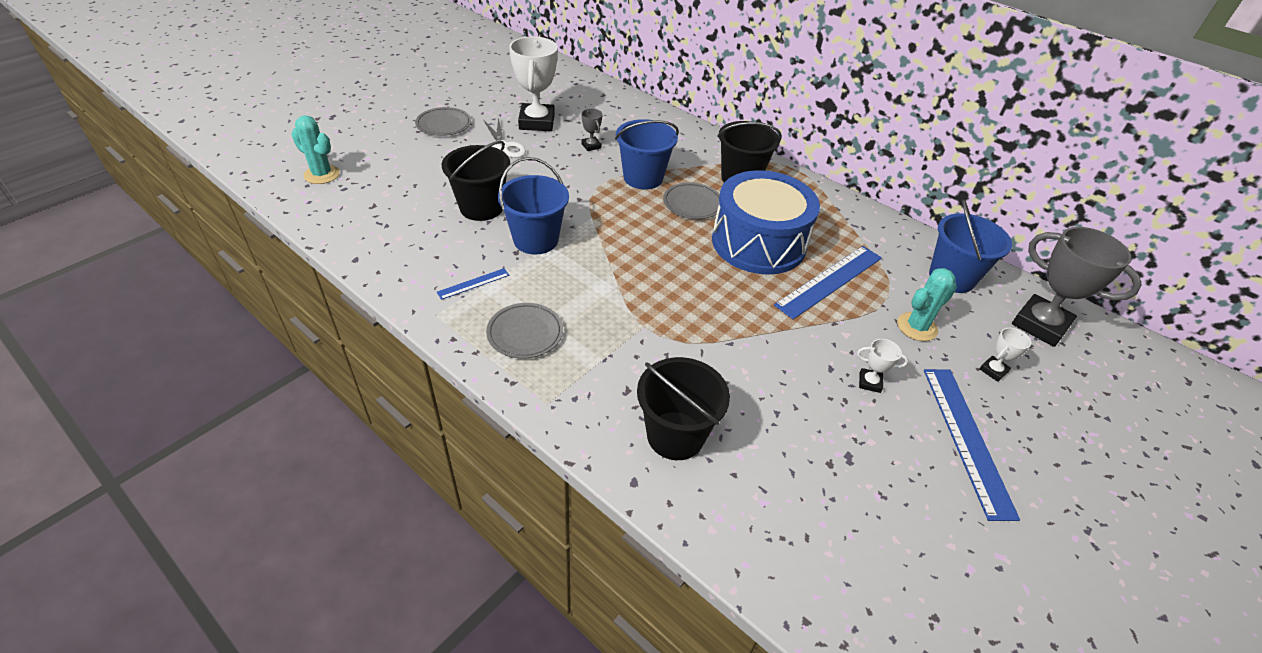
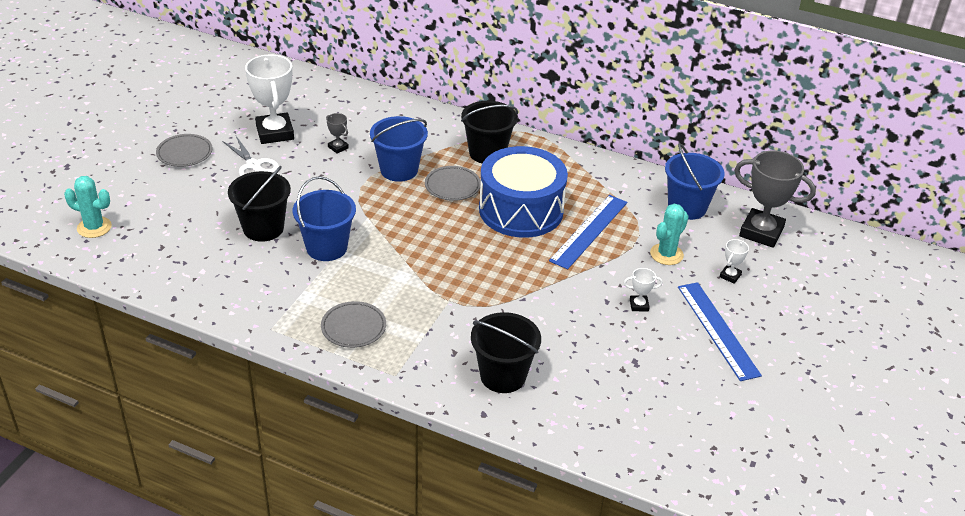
camera: 15 degrees left, 5 degrees down
(473, 283) = (290, 297): blue ruler -> none

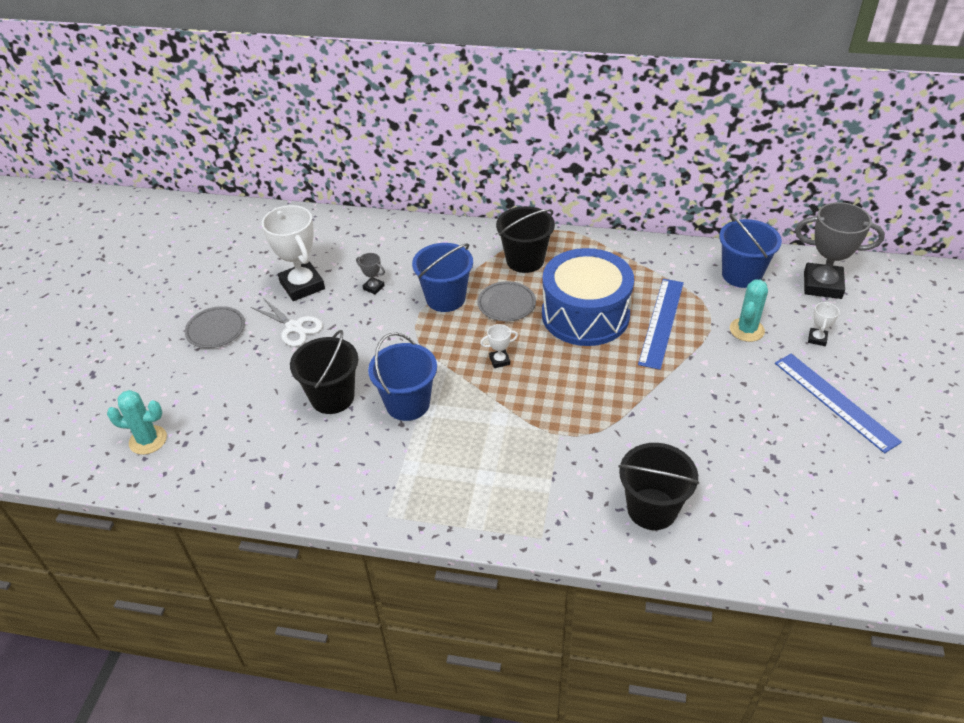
camera: 10 degrees left, 5 degrees up
(353, 327) = (474, 491): grey plate -> none
(639, 305) = (747, 392): white trophy -> white trophy (499, 360)

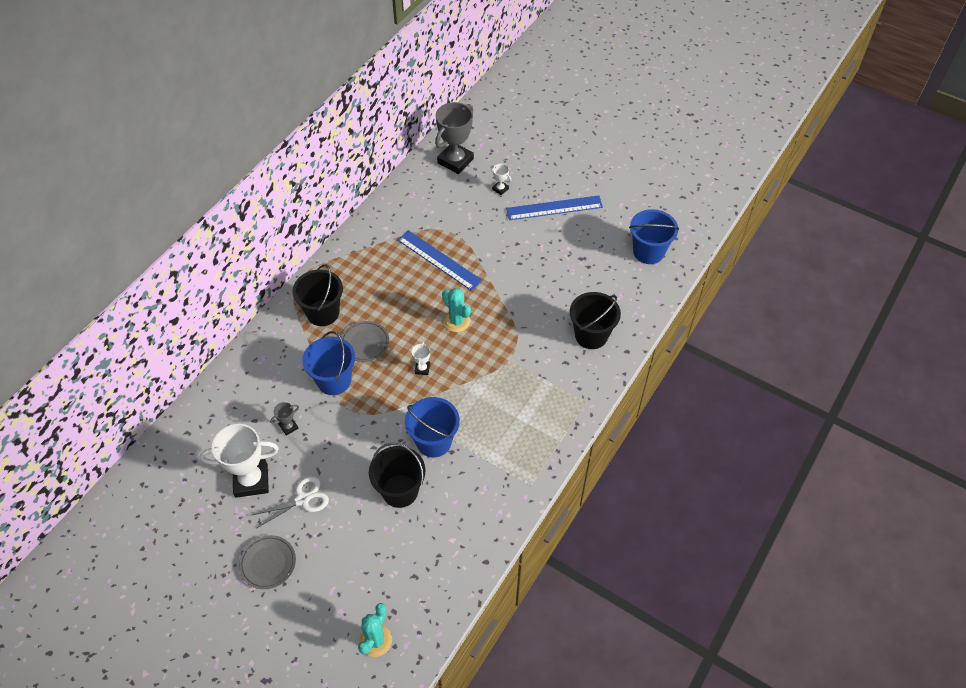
camera: 70 degrees left, 10 degrees up
(585, 315) = (406, 299): blue drum -> none
(741, 275) = (420, 196): blue bucket -> blue bucket (648, 252)
(747, 330) = (472, 219): turquoise cactus -> turquoise cactus (457, 321)

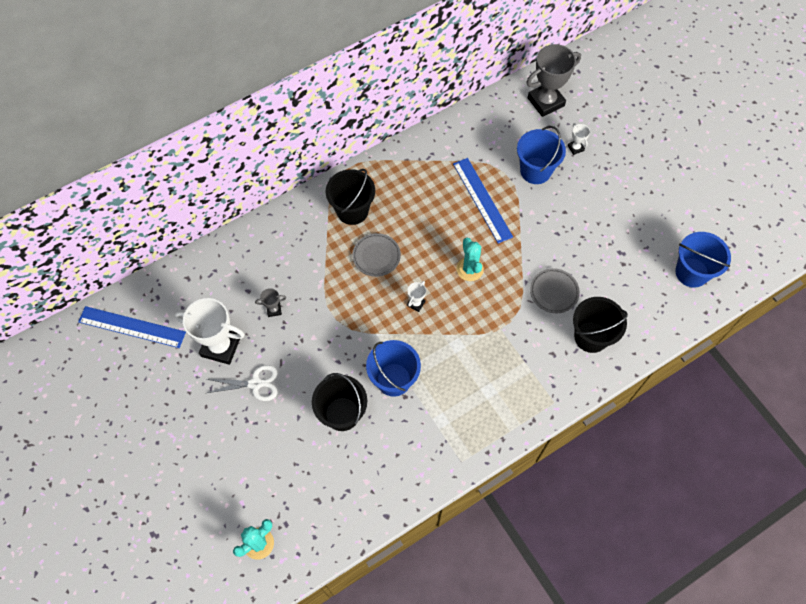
camera: 25 degrees right, 10 degrees up
(268, 563) = (201, 430): grey plate -> grey plate (554, 292)
(334, 380) = (332, 281): blue bucket -> blue bucket (535, 171)
(554, 208) = (619, 188): blue ruler -> blue ruler (132, 327)

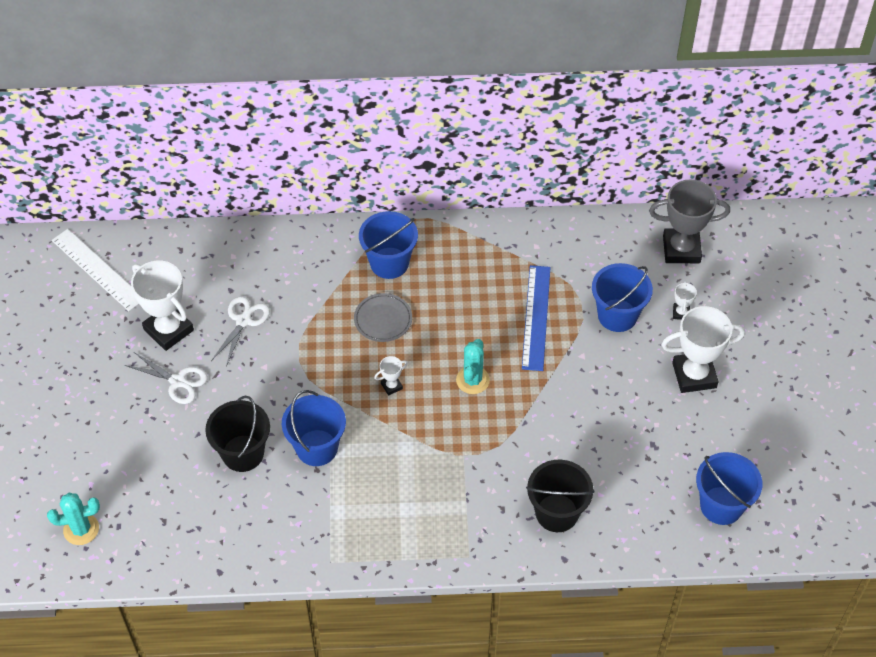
camera: 30 degrees right, 10 degrees down
(132, 327) = (97, 269): blue ruler -> white ruler
(274, 310) = (243, 321): grey trophy -> white scissors
(352, 210) = (389, 263): black bucket -> blue bucket
(554, 292) = (548, 448): grey plate -> none
(613, 188) = (694, 375): none -> white trophy

